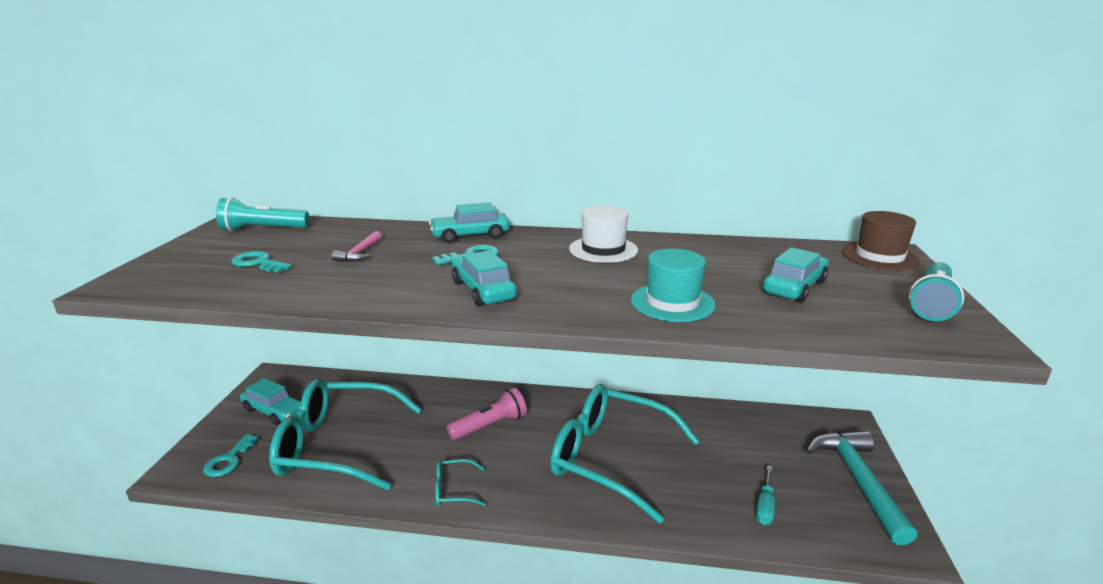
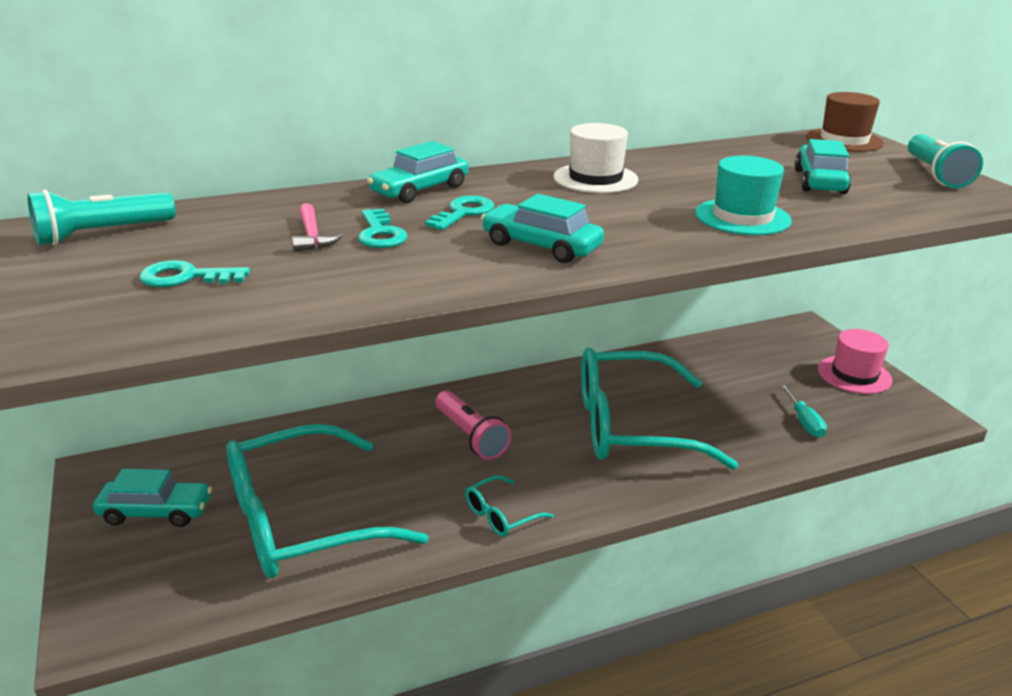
camera: 30 degrees left, 5 degrees up
(229, 460) = (160, 591): turquoise key -> turquoise key (380, 234)
(490, 426) = (470, 436): pink flashlight -> pink flashlight turned 120 degrees clockwise
(858, 481) = (854, 375): turquoise hammer -> pink hat

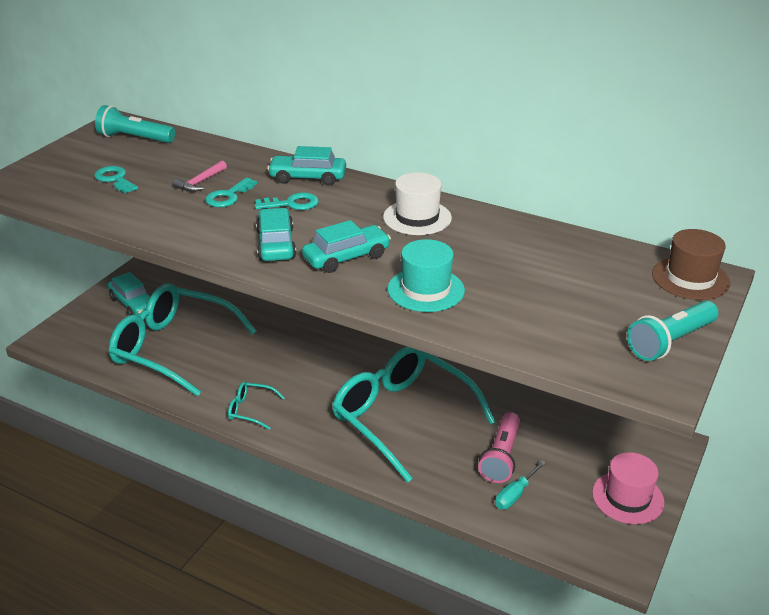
camera: 50 degrees right, 5 degrees up
(470, 436) = (310, 360): pink flashlight -> pink flashlight (501, 457)
(819, 181) = (556, 297): turquoise car -> turquoise car (346, 257)

